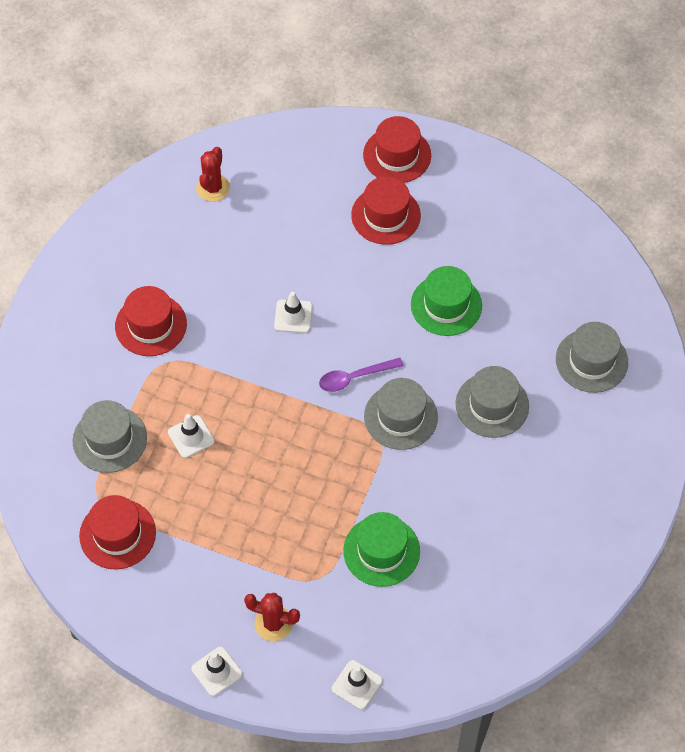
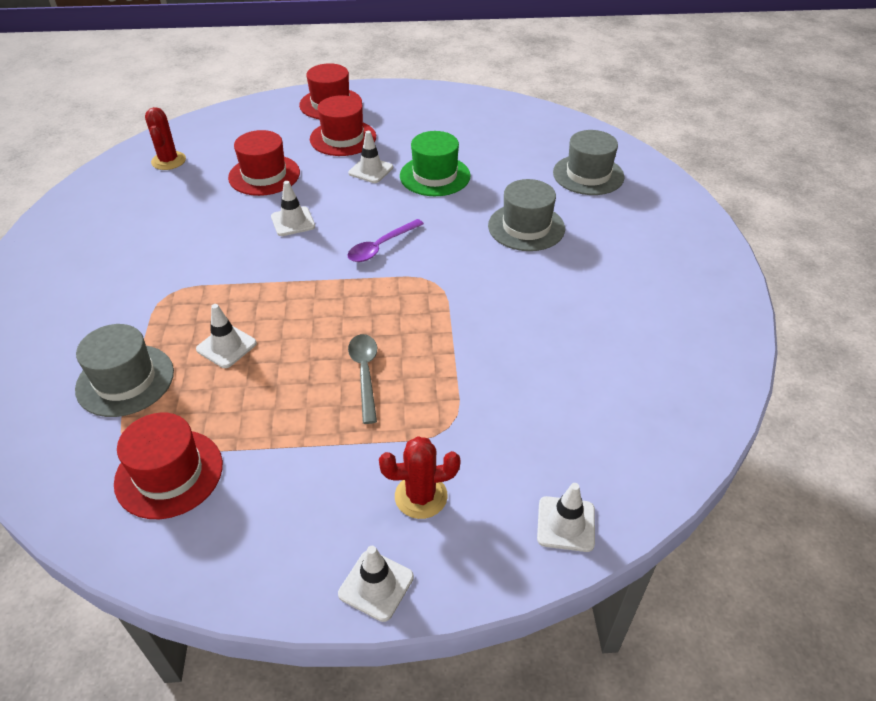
camera: 25 degrees left, 15 degrees down
(151, 325) = (141, 269): red hat -> red hat (264, 175)
(282, 506) = (365, 374): none -> grey spoon
(381, 551) = (501, 376): green hat -> none
(391, 274) = (371, 170): none -> white traffic cone
(400, 417) = (446, 261): grey hat -> none

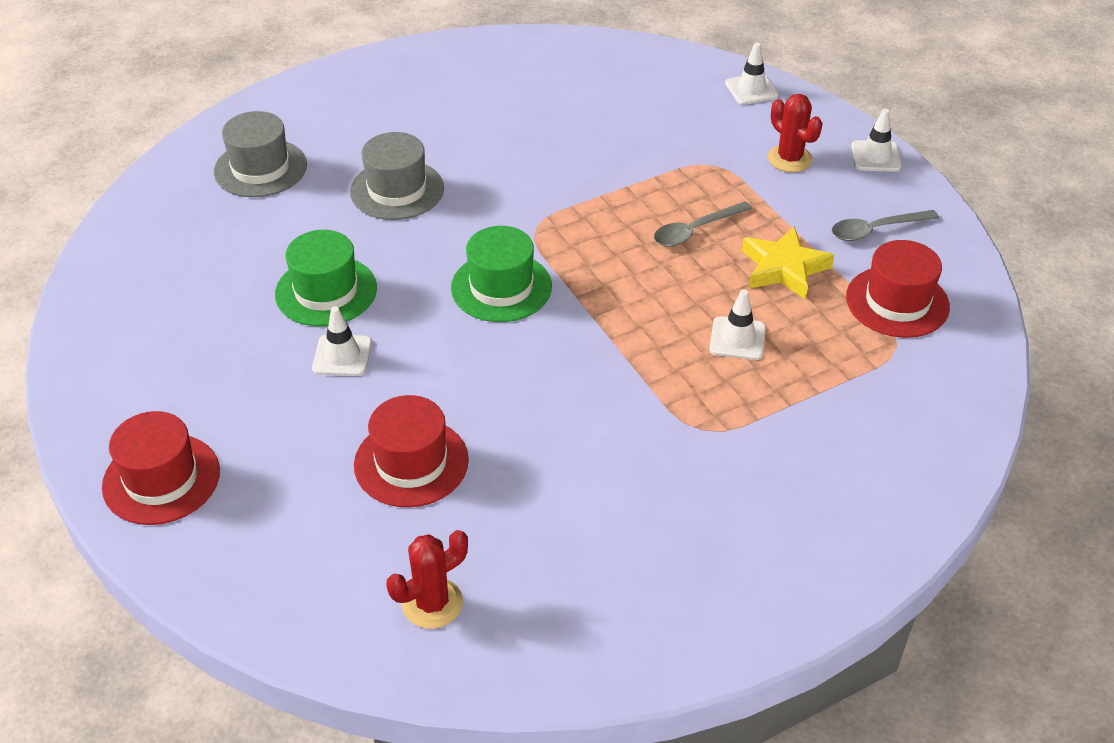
camera: 115 degrees left, 0 degrees up
(125, 380) = (838, 390): grey hat -> none
(266, 513) = (876, 230): none -> grey spoon
(274, 412) = (784, 268): none -> yellow star
(293, 222) = (500, 382): white traffic cone -> none
(343, 138) = (267, 419): red hat -> none
(381, 246) = (501, 287): purple spoon -> green hat

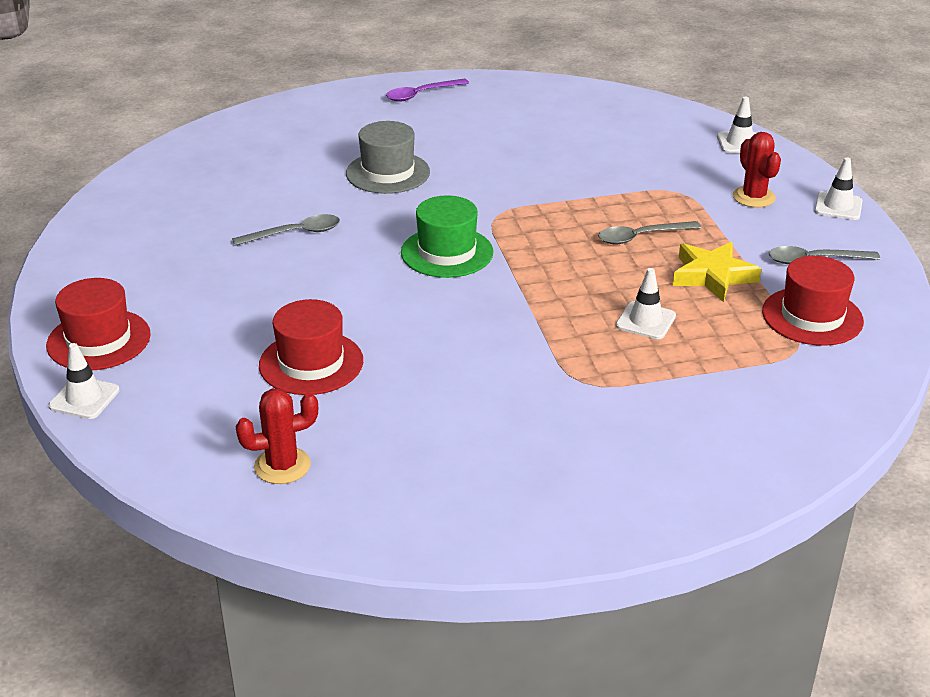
camera: 15 degrees right, 10 degrees down
(260, 168) = (280, 143): grey hat -> none
(326, 291) = (295, 233): green hat -> grey spoon
(342, 356) = (287, 280): white traffic cone -> white traffic cone (84, 398)
(393, 75) = (421, 94): none -> purple spoon

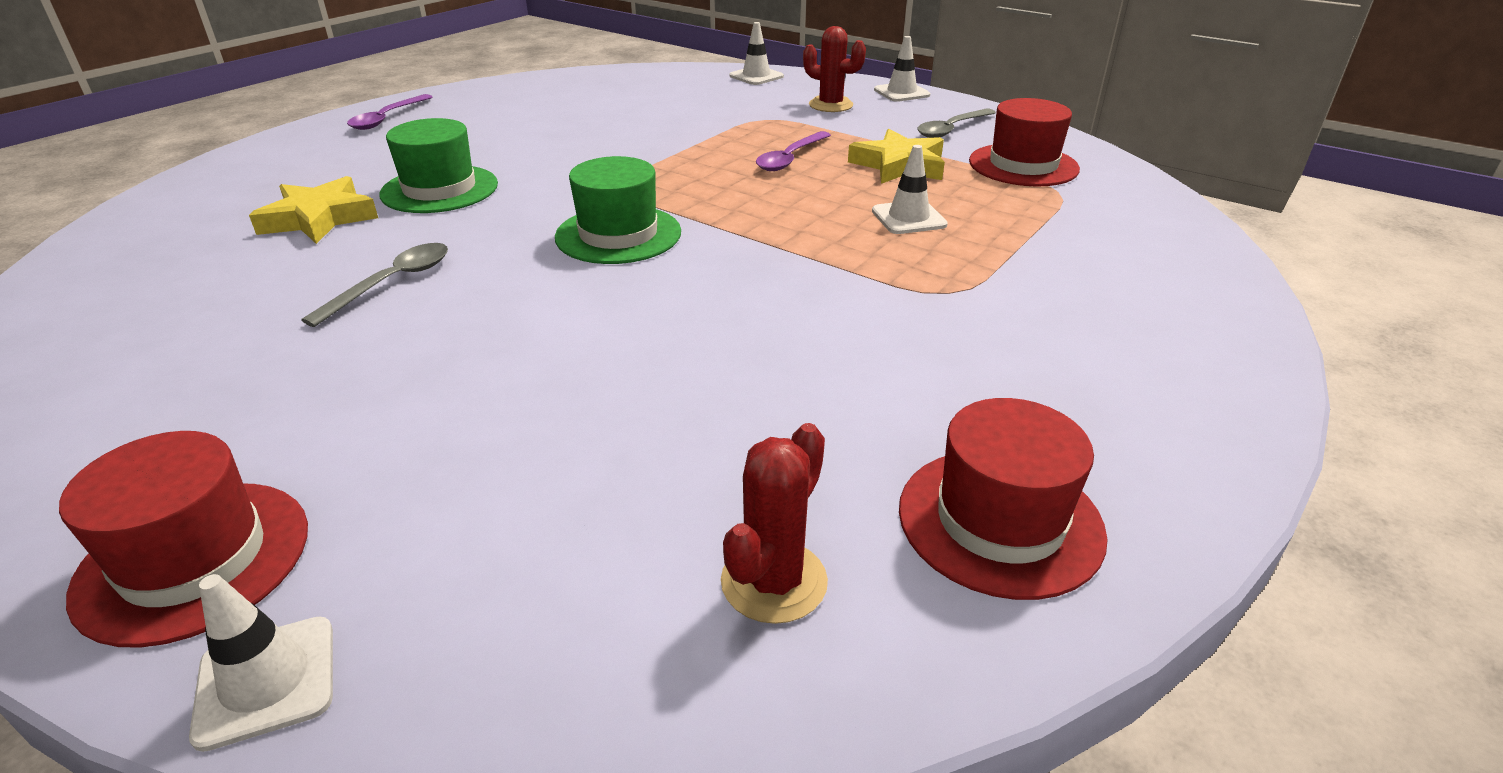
camera: 40 degrees left, 0 degrees up
(303, 170) = (319, 218): none -> yellow star
(311, 363) = (618, 418): red hat -> red hat (1000, 521)
(388, 173) = (439, 189): grey hat -> green hat
(641, 237) = (790, 158): grey spoon -> purple spoon

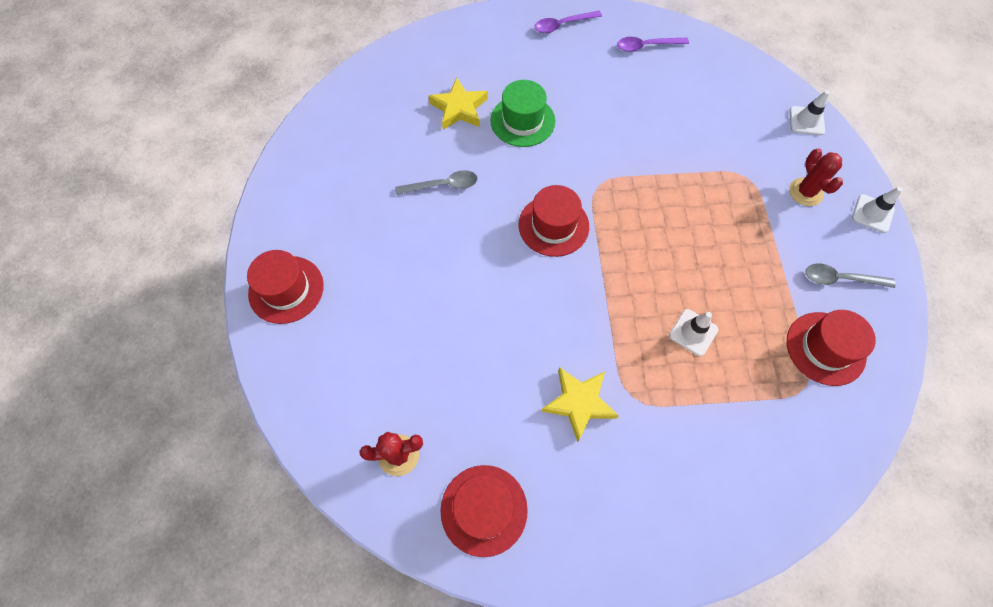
camera: 50 degrees right, 30 degrees up
(266, 681) = (269, 354): white traffic cone -> none
(618, 234) = (553, 225): green hat -> red hat
(790, 158) = (707, 229): purple spoon -> purple spoon (646, 46)
(899, 165) = (755, 286): yellow star -> yellow star (579, 403)

